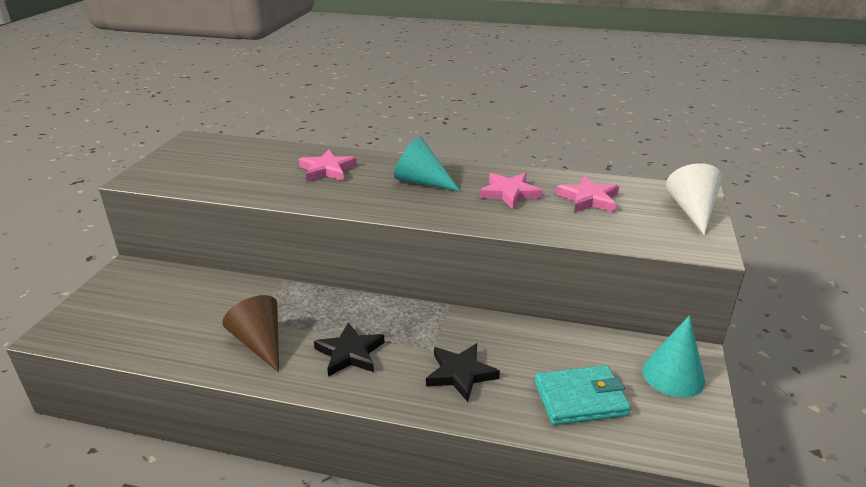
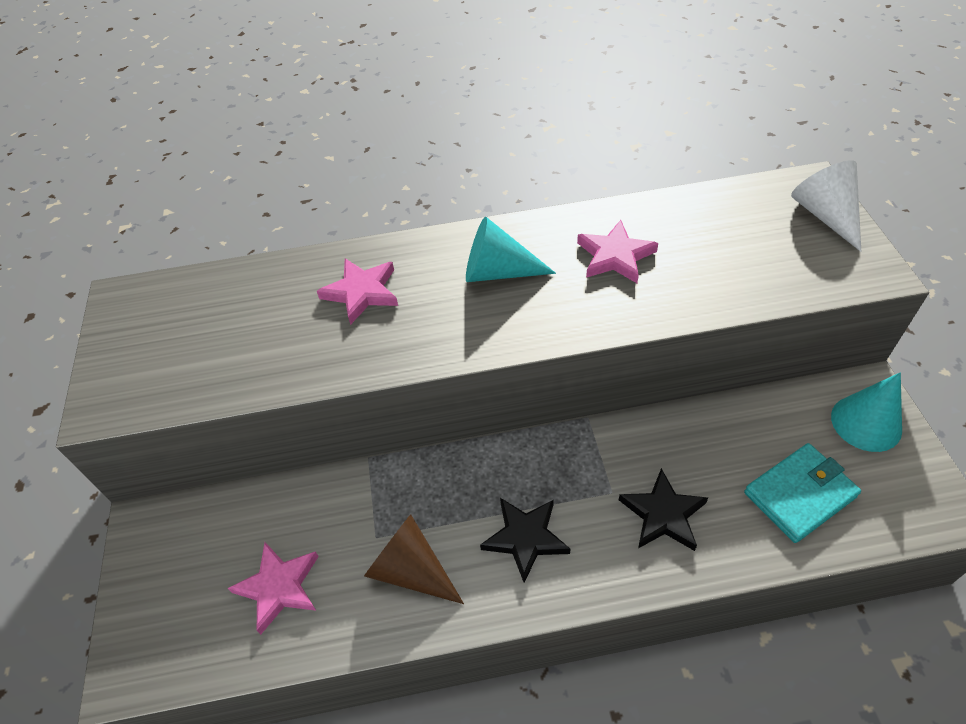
camera: 20 degrees left, 20 degrees up
(588, 199) = (708, 234): pink star -> pink star (279, 587)

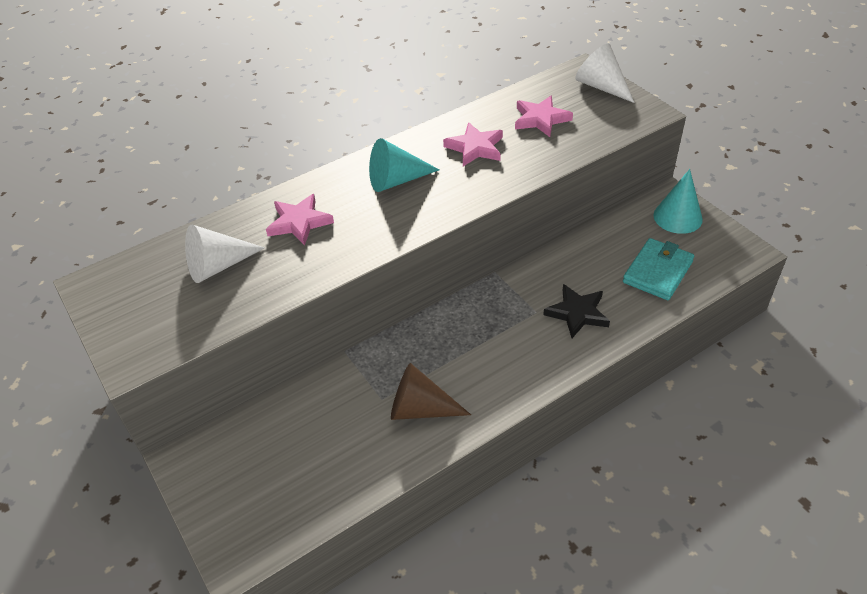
camera: 25 degrees left, 5 degrees down
(249, 319) = (218, 266): none -> white cone
(279, 587) = (325, 457): pink star -> pink star (540, 119)
(525, 538) = (492, 360): black star -> none

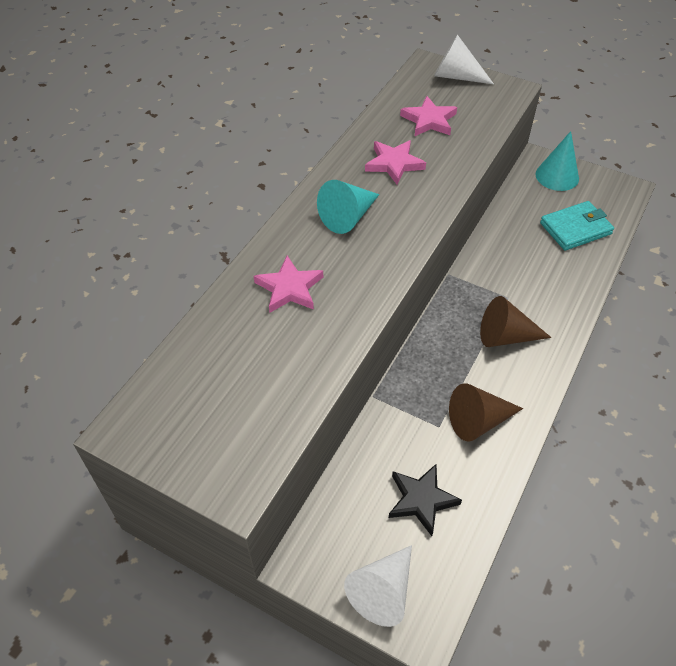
camera: 30 degrees left, 5 degrees up
(218, 266) = (245, 360): white cone -> white cone (383, 591)
(505, 345) = (506, 336): none -> brown cone
(577, 313) = (541, 286): black star -> black star (421, 500)
(657, 272) = (575, 228): turquoise wallet -> turquoise wallet turned 60 degrees clockwise

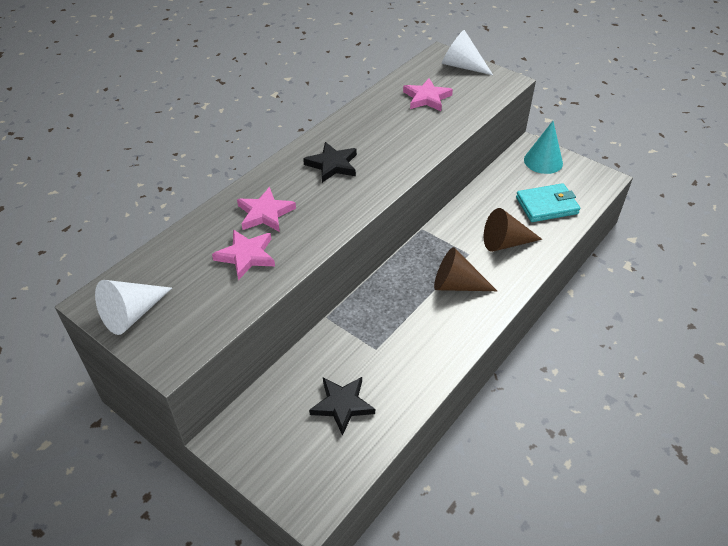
camera: 10 degrees right, 5 degrees down
(348, 217) = (332, 165): turquoise cone -> black star
(383, 591) = (287, 472): white cone -> white cone (132, 314)
(394, 164) = (385, 128): pink star -> pink star (246, 256)
(478, 421) = (411, 349): brown cone -> brown cone (505, 243)

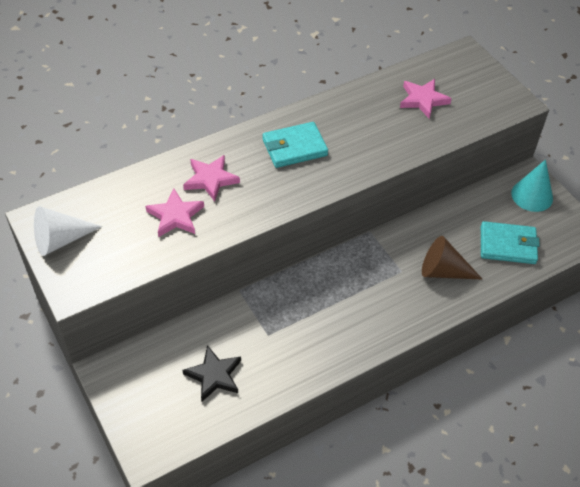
camera: 20 degrees right, 5 degrees up
(332, 165) = (294, 147): black star -> turquoise wallet
(457, 285) = (373, 298): brown cone -> none
(462, 66) = (479, 72): white cone -> none

